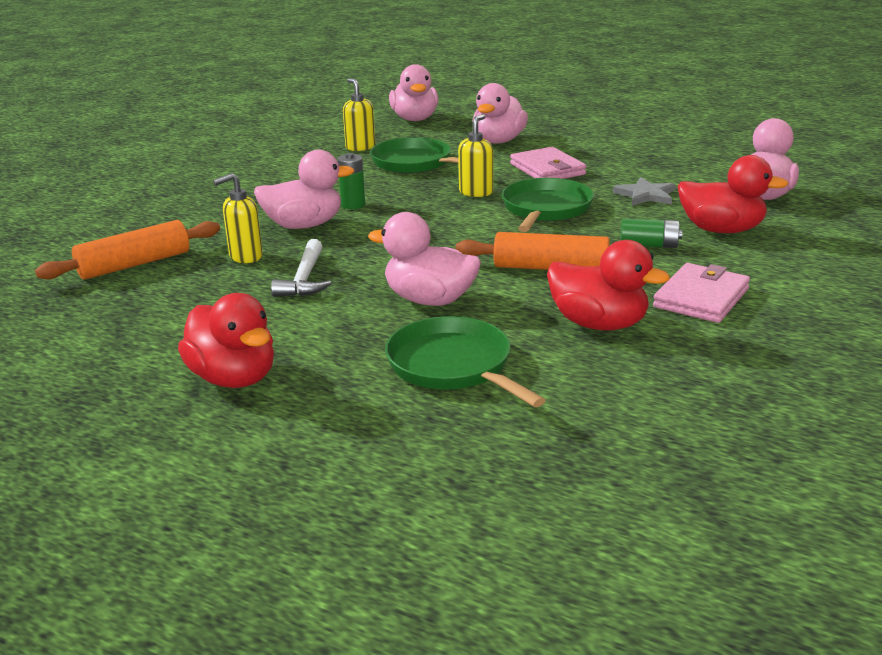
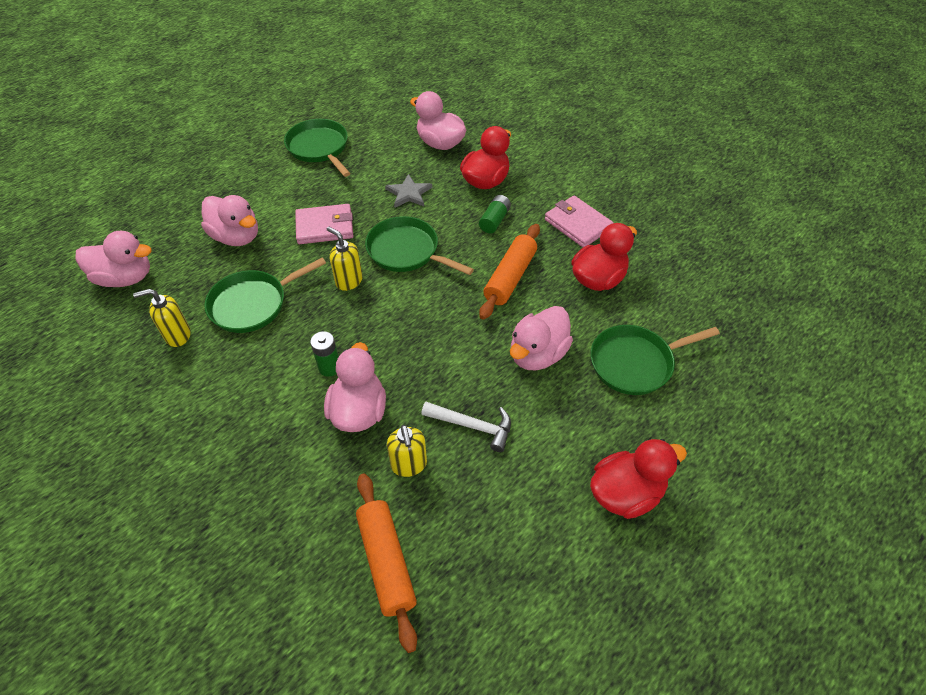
camera: 75 degrees left, 25 degrees up
(672, 145) = (319, 148): none -> green pan

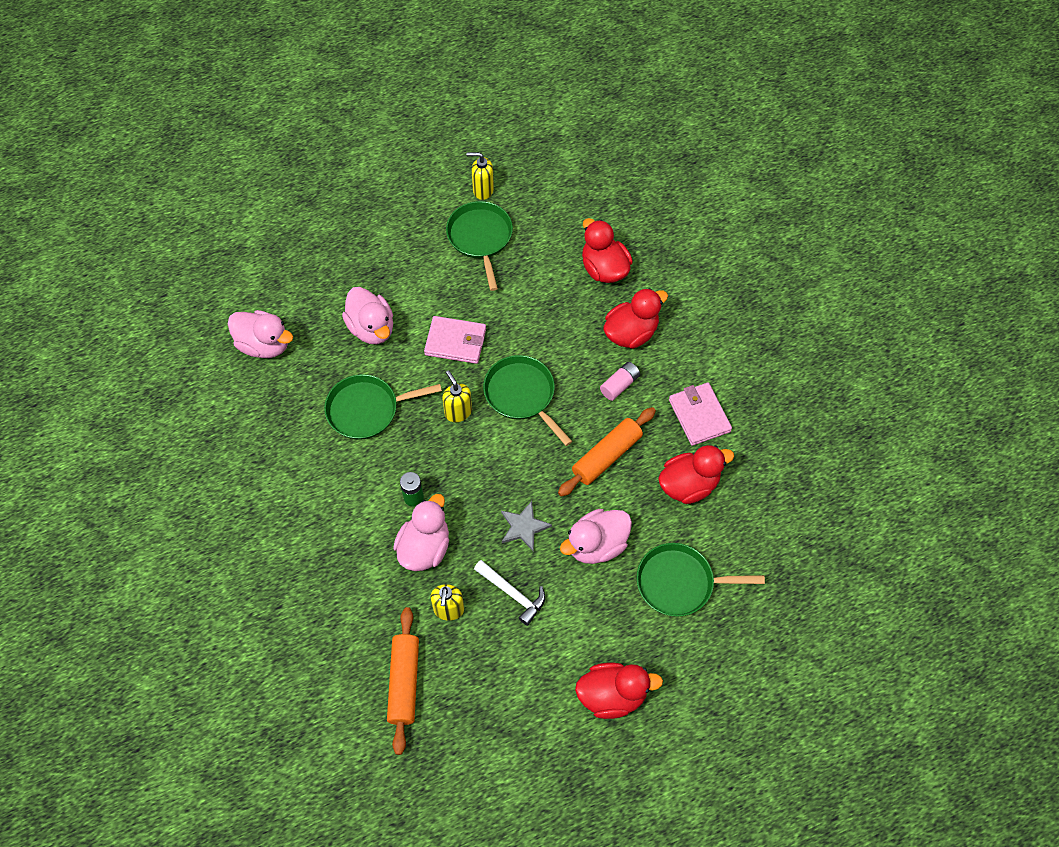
camera: 20 degrees right, 10 degrees up
(177, 335) = (296, 422): yellow soap dispenser -> yellow soap dispenser (483, 190)
(409, 193) = (549, 325): grey star -> grey star (524, 527)
(440, 143) = (604, 269): pink duck -> red duck
(494, 220) = (619, 385): green battery -> pink battery

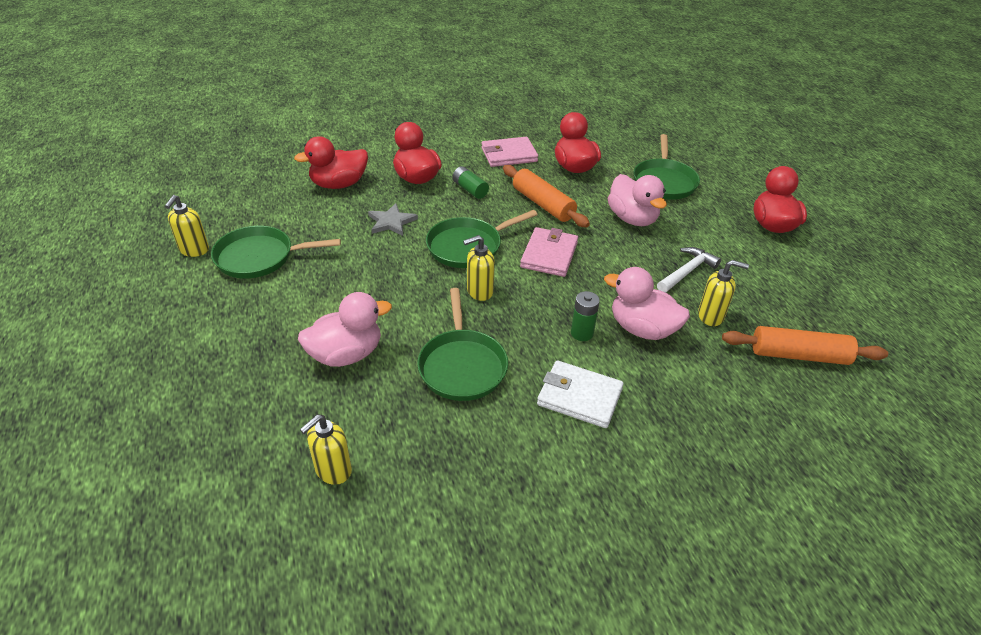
camera: 85 degrees left, 20 degrees down
(264, 345) = (333, 470): pink duck -> yellow soap dispenser
(340, 497) = (579, 397): none -> white wallet
(455, 342) = (389, 286): pink wallet -> pink wallet (549, 255)
(524, 527) = (615, 258): grey star -> grey star (391, 222)
(619, 385) = (470, 190): pink battery -> green battery

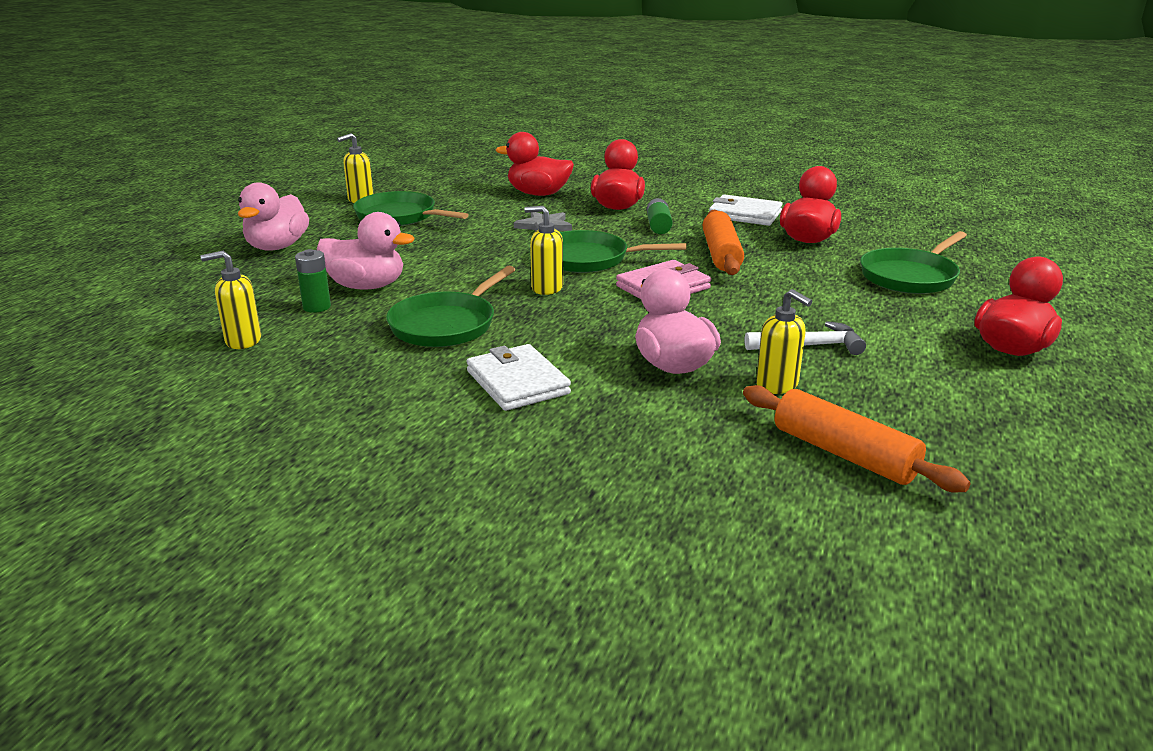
camera: 40 degrees right, 15 degrees down
(509, 155) = (745, 214): pink wallet -> white wallet
(582, 333) = (599, 345): green battery -> green battery (317, 307)
(632, 219) = (812, 291): pink duck -> pink duck (277, 247)

